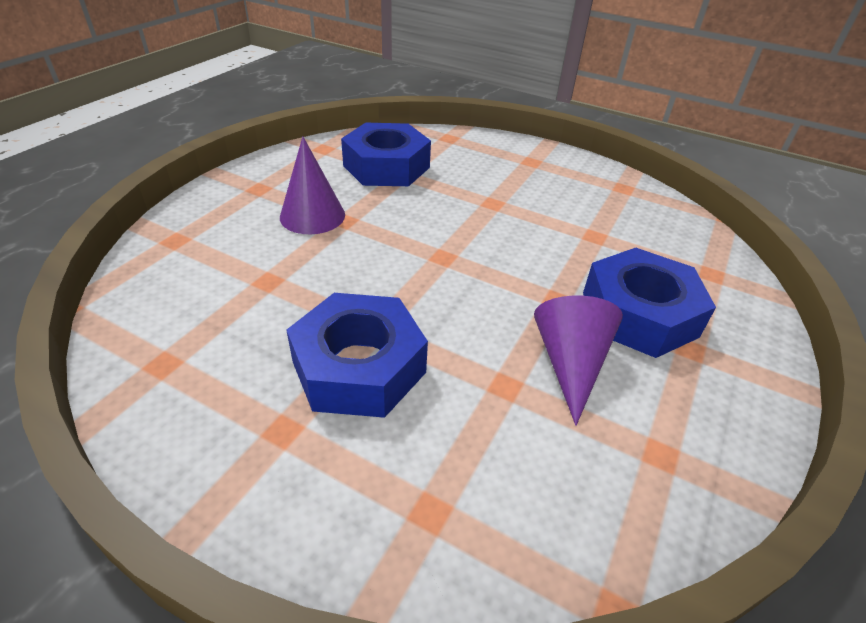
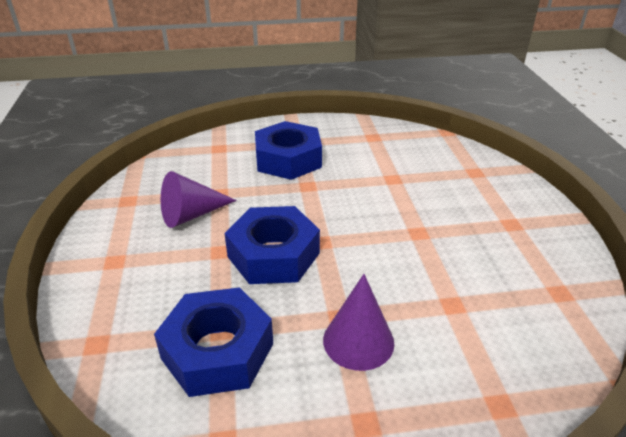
camera: 125 degrees left, 5 degrees down
(359, 367) = (449, 223): blue nut -> blue nut (273, 255)
(570, 363) = (353, 167): purple cone -> purple cone (191, 214)

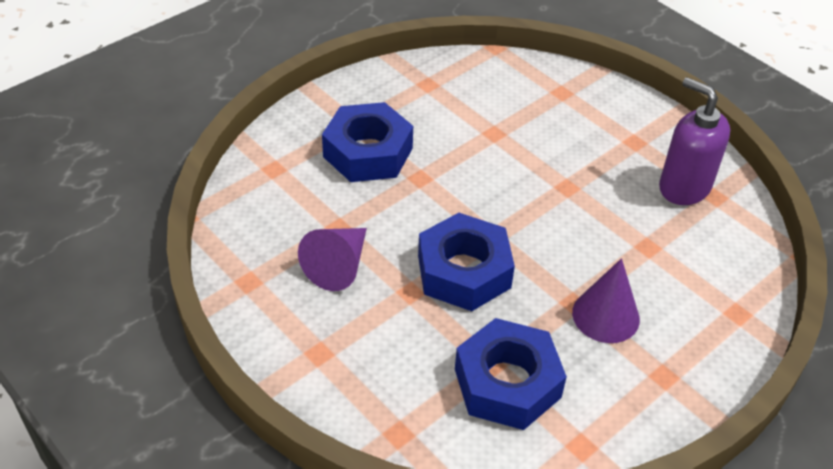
camera: 35 degrees left, 10 degrees up
(532, 273) = (684, 187): none -> purple soap dispenser

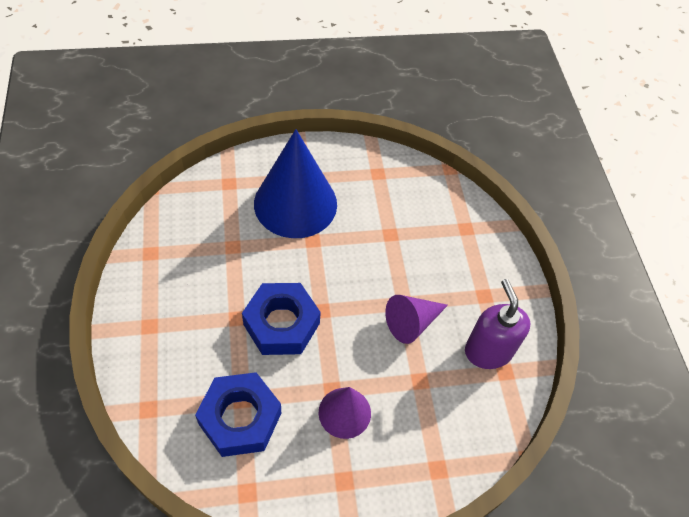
camera: 30 degrees right, 10 degrees up
(338, 266) = (209, 274): purple cone -> purple cone (412, 322)
(368, 152) = (295, 203): blue nut -> blue cone

